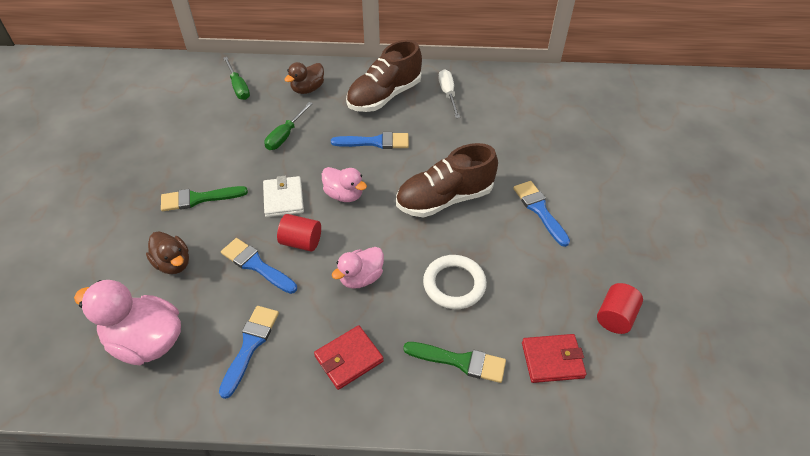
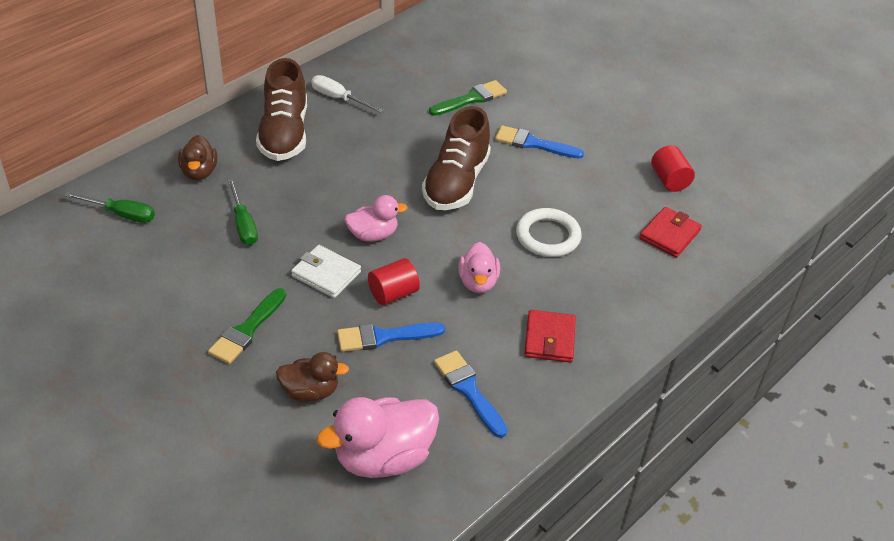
camera: 50 degrees left, 5 degrees down
(375, 142) = (335, 177): blue brush -> none
(460, 361) = (619, 280): green brush -> green brush (471, 99)

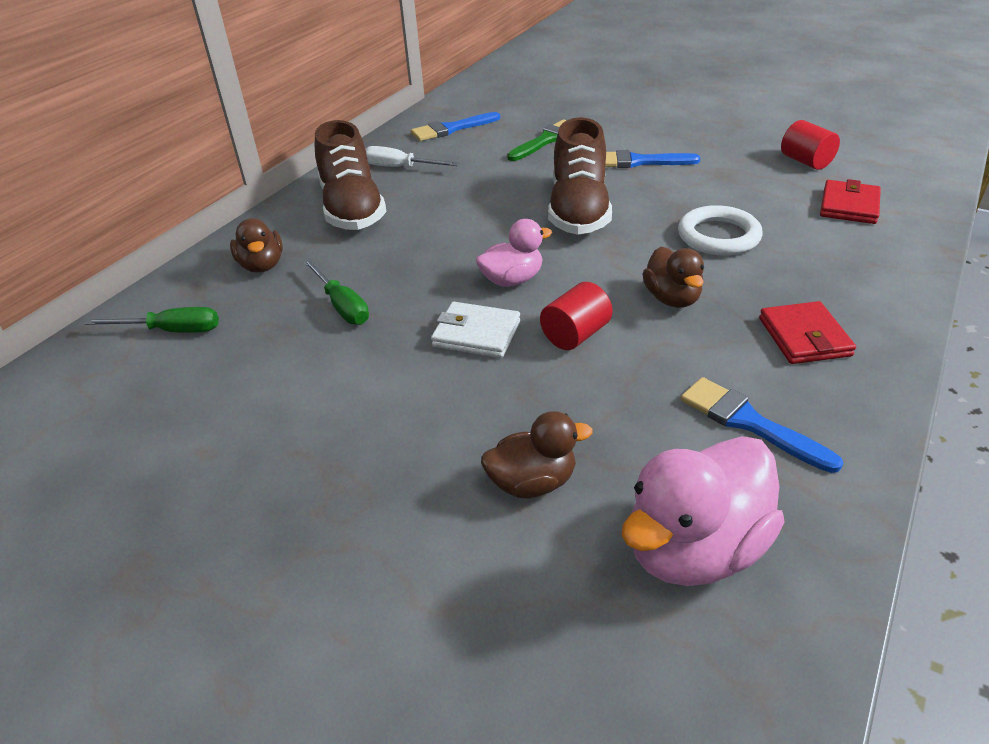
camera: 10 degrees left, 5 degrees down
(247, 329) = (401, 424): green brush -> none
(384, 337) = (594, 387): blue brush -> blue brush (452, 129)
(478, 282) = (672, 298): pink duck -> brown duck

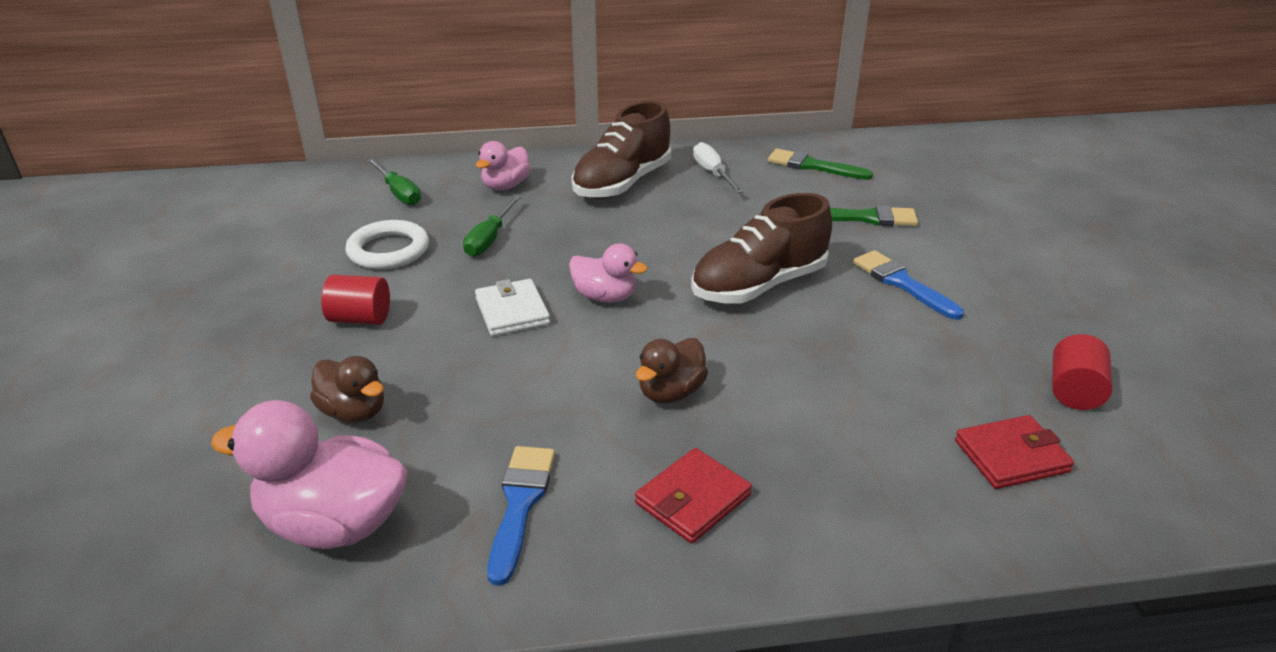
camera: 50 degrees right, 5 degrees down
(262, 265) = (505, 186): brown duck -> pink duck
(452, 129) = (813, 166): blue brush -> green brush
(575, 335) = (559, 360): red cylinder -> red cylinder (360, 318)
(718, 236) = (818, 383): white ring -> white ring (388, 250)

